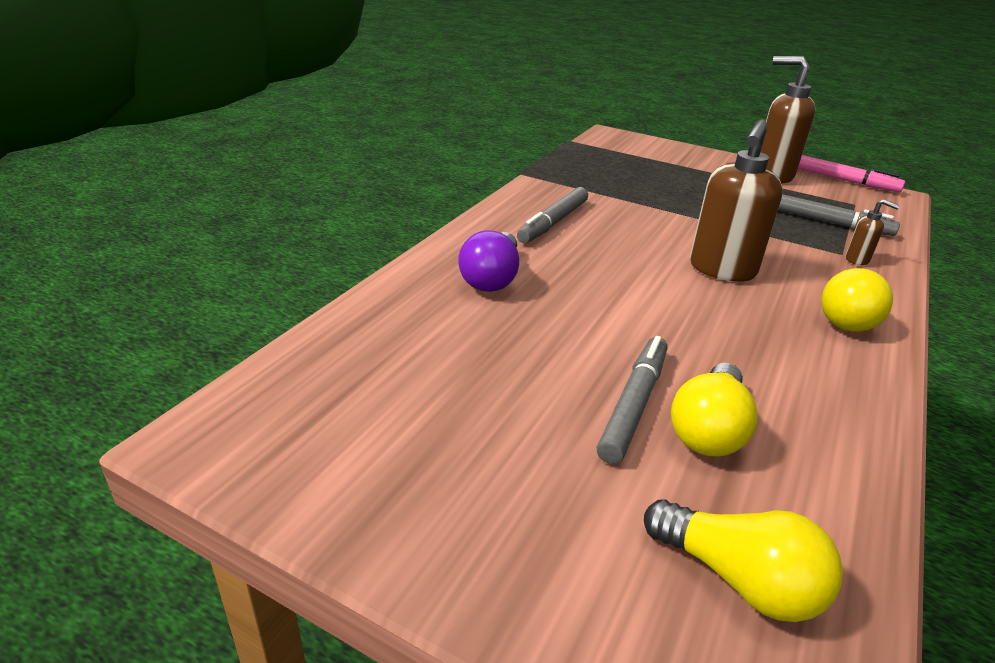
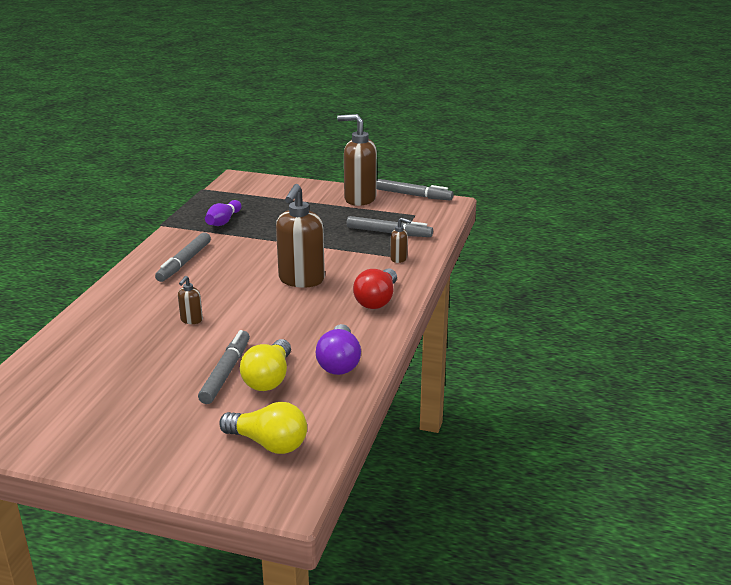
camera: 10 degrees left, 5 degrees down
(492, 278) = (138, 310): purple light bulb -> purple light bulb (339, 362)
(569, 305) = (191, 320): none -> brown soap dispenser
(599, 179) = (223, 221): none -> purple bowling pin
(843, 180) = (413, 195): pink marker -> grey marker
(848, 317) = (377, 300): yellow light bulb -> red light bulb

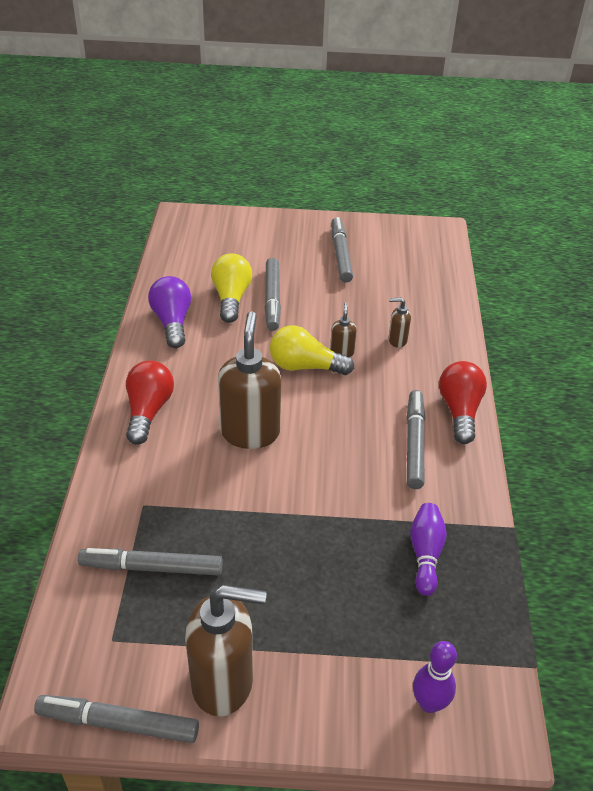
camera: 165 degrees right, 15 degrees up
(113, 413) = (340, 254): none -> grey marker
(132, 274) = (459, 411): none -> red light bulb
(263, 186) = (429, 703): none -> purple bowling pin
(268, 443) = (208, 247): yellow light bulb -> yellow light bulb (305, 366)
(399, 259) = (129, 499): brown soap dispenser -> brown soap dispenser (397, 340)

